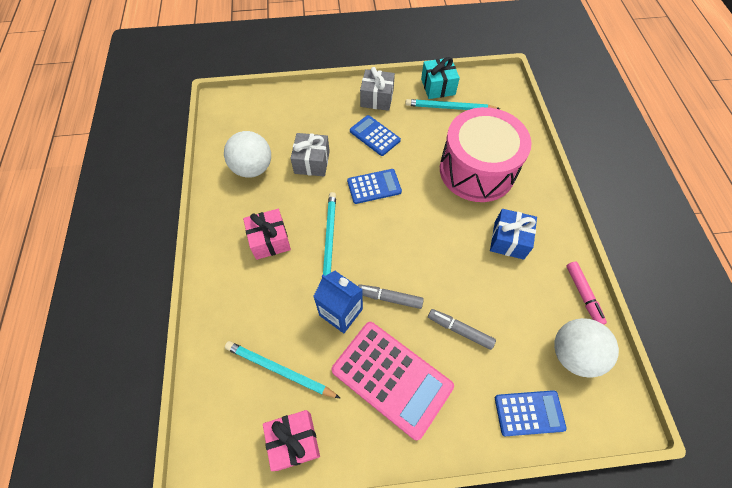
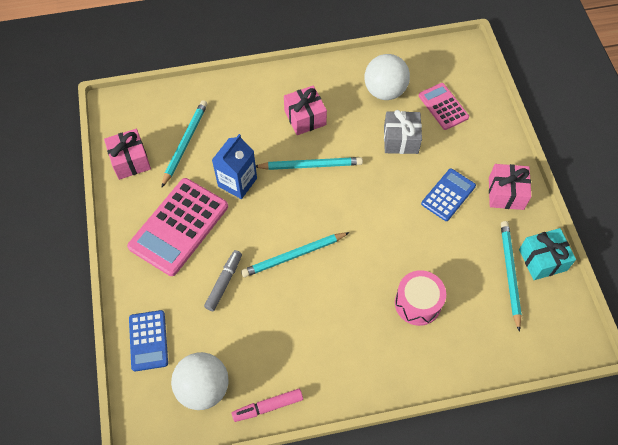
camera: 85 degrees right, 0 degrees up
(281, 126) = (443, 106): none -> pink calculator
(374, 186) = (378, 199): blue calculator -> none
(377, 98) = (506, 193): grey gift -> pink gift
(389, 298) = (253, 220): grey marker -> none
(430, 262) = (294, 255): none -> turquoise pencil
(477, 170) = (417, 303): pink drum -> pink drum, size x0.53
(509, 240) = (327, 333): blue gift -> none

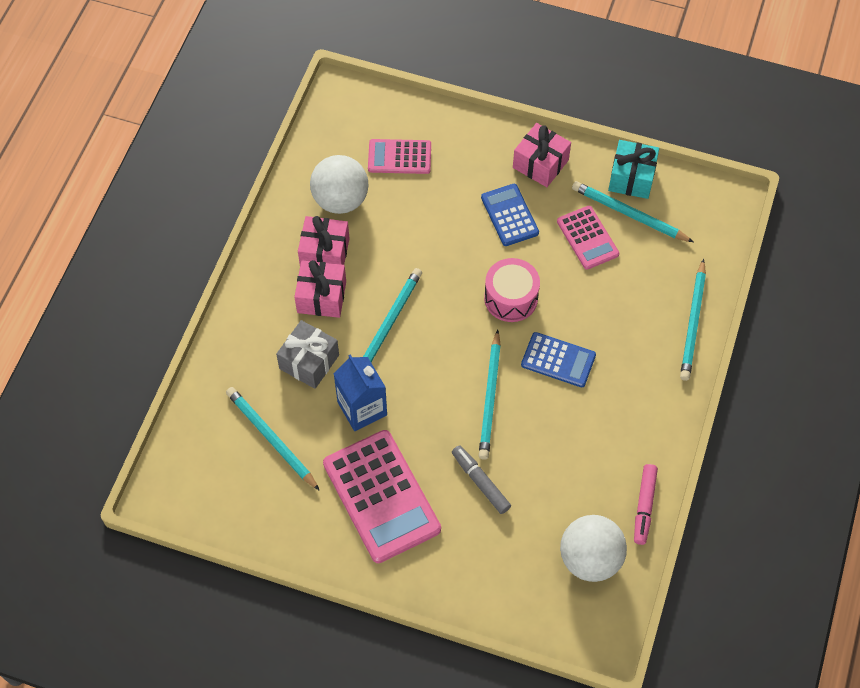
camera: 60 degrees left, 0 degrees up
(130, 161) = (256, 510): pink gift -> pink gift (325, 253)
(148, 340) = (504, 590): blue calculator -> blue calculator (558, 360)
(401, 140) = (414, 220): grey gift -> grey gift (309, 362)
(417, 303) = (612, 312): pink drum -> pink drum (511, 298)
(448, 366) = (693, 322): none -> turquoise pencil
(467, 255) = (587, 238): none -> pink calculator

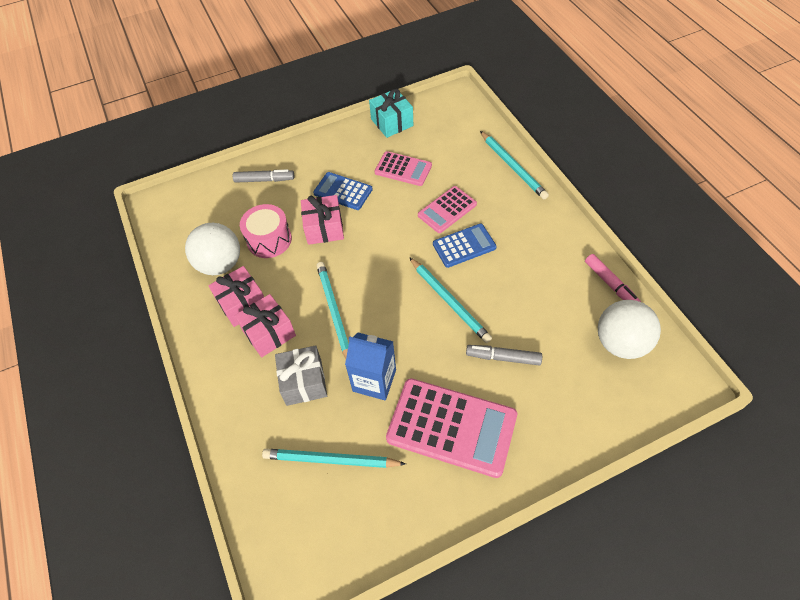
camera: 40 degrees left, 5 degrees down
(399, 157) = (236, 211): pink calculator -> pink calculator (447, 210)
(453, 145) = (264, 180): none -> grey marker
(511, 298) = (396, 235): pink drum -> pink drum (269, 240)
(540, 164) = (331, 152): pink gift -> pink gift (324, 228)
(629, 214) = (412, 140): turquoise pencil -> none

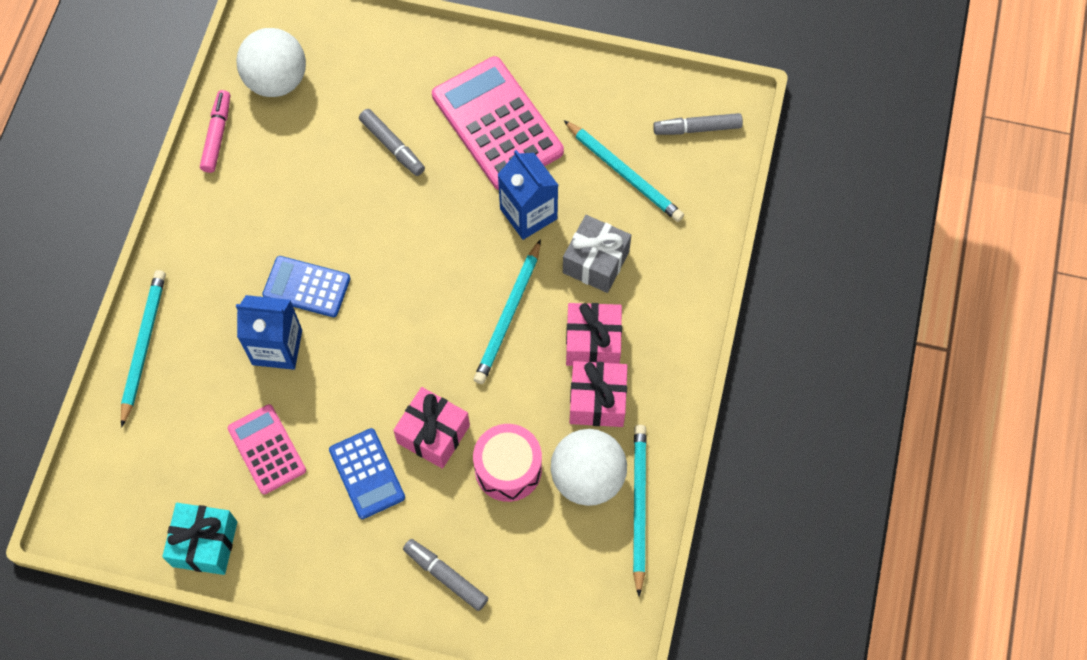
camera: 145 degrees left, 10 degrees up
(301, 543) = (697, 128): none -> grey marker
(447, 210) = (277, 347): pink calculator -> blue carton
(449, 301) = (385, 237): turquoise pencil -> turquoise pencil (639, 507)

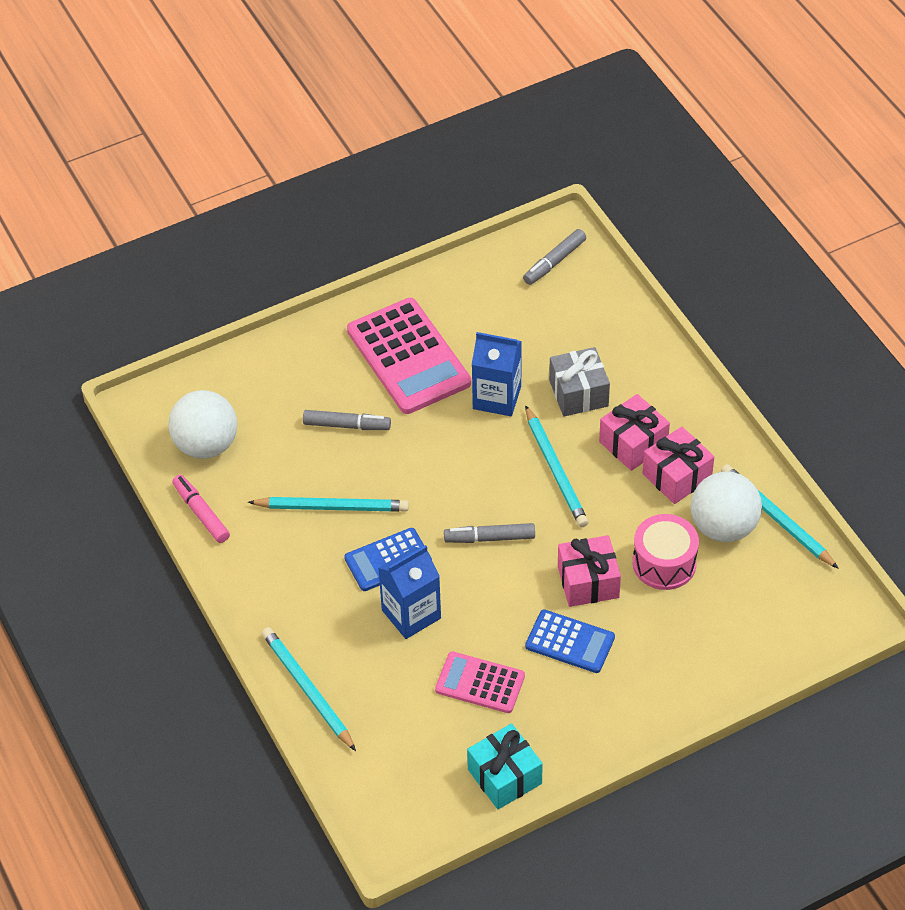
camera: 40 degrees left, 15 degrees down
(445, 576) = (697, 660): grey marker -> grey marker (489, 538)
(497, 124) = (408, 357): pink calculator -> pink calculator turned 135 degrees counterclockwise
(624, 173) = (535, 325): turquoise pencil -> turquoise pencil (332, 507)

